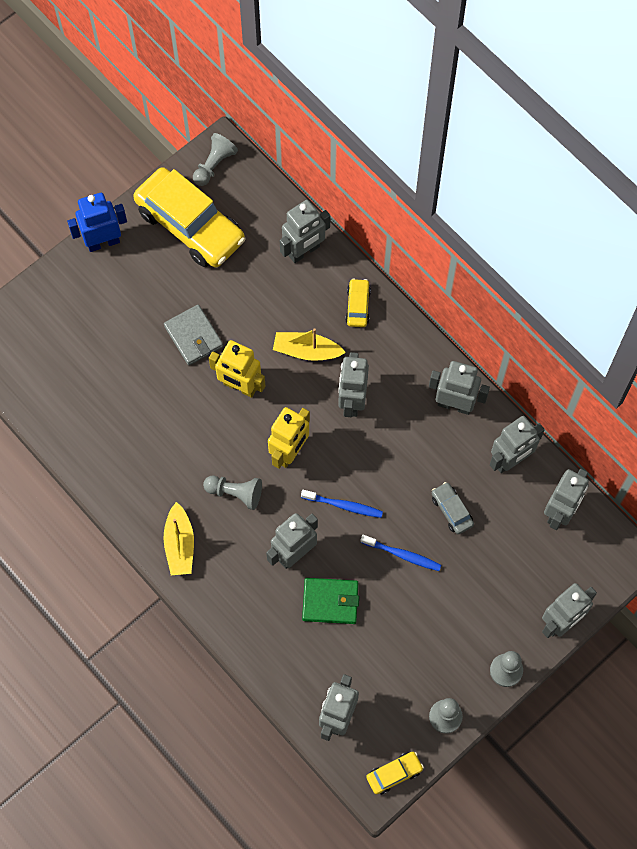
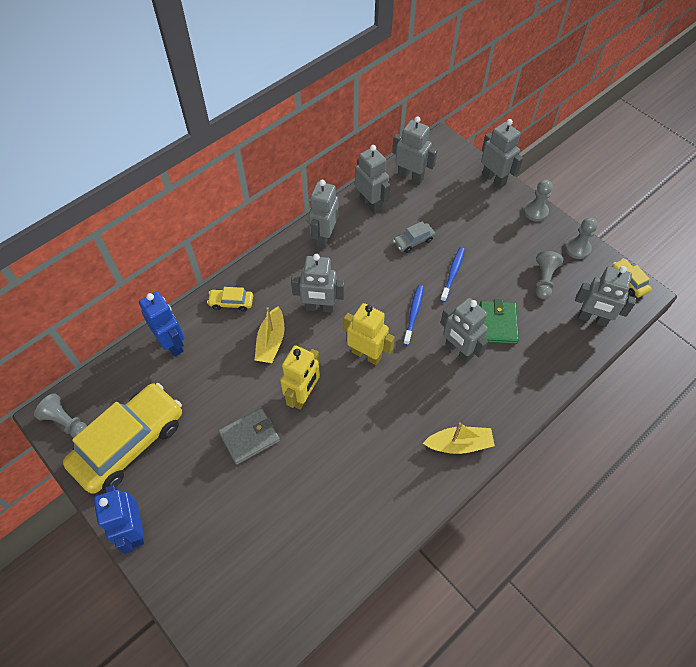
camera: 90 degrees left, 10 degrees down
(235, 493) = (406, 397): grey pawn -> grey pawn (544, 280)
(304, 251) = (172, 343): grey robot -> blue robot

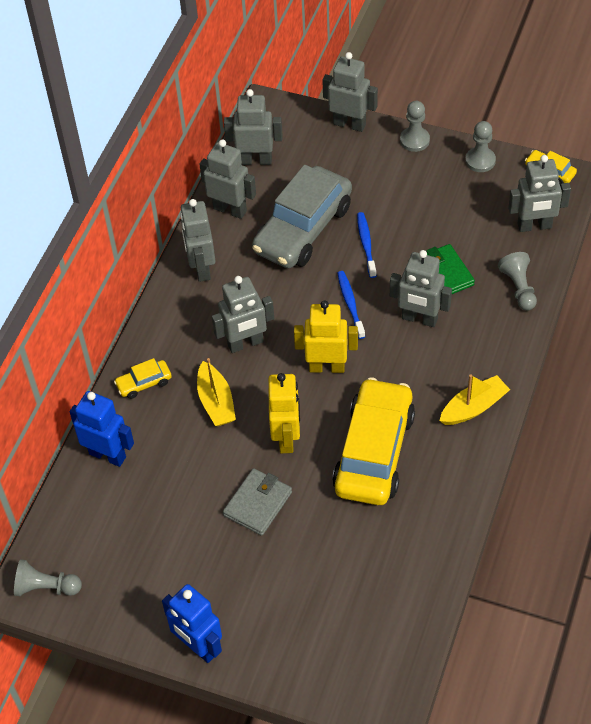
camera: 25 degrees left, 5 degrees down
(129, 443) = (132, 572): yellow car -> yellow car (374, 452)
(413, 241) = (303, 229): grey car -> grey car, size x2.37
(544, 280) = (464, 208): grey pawn -> grey pawn (518, 288)

